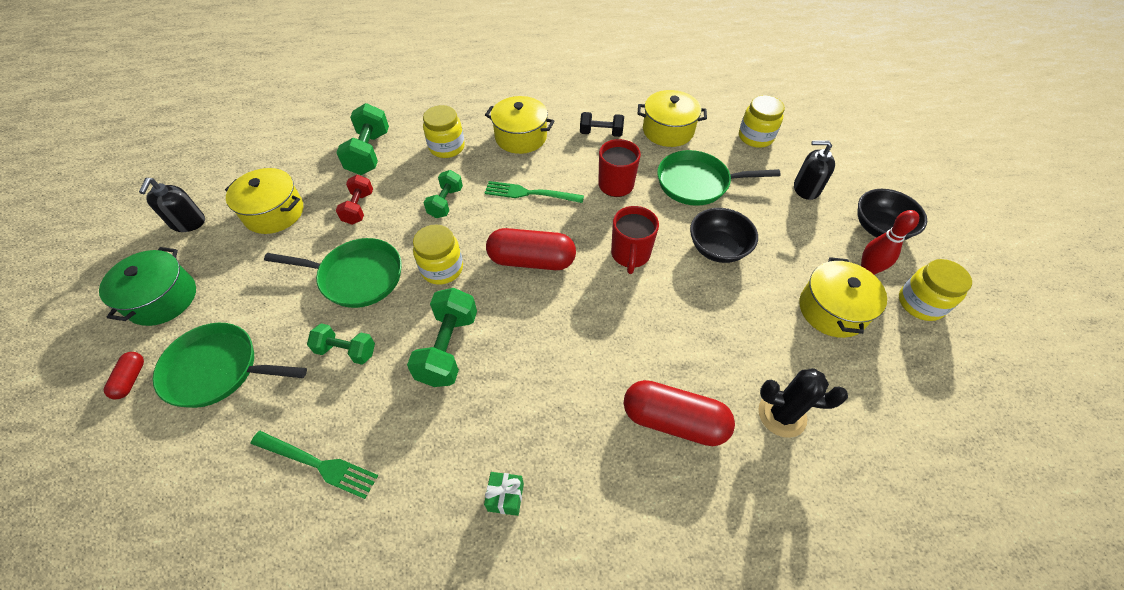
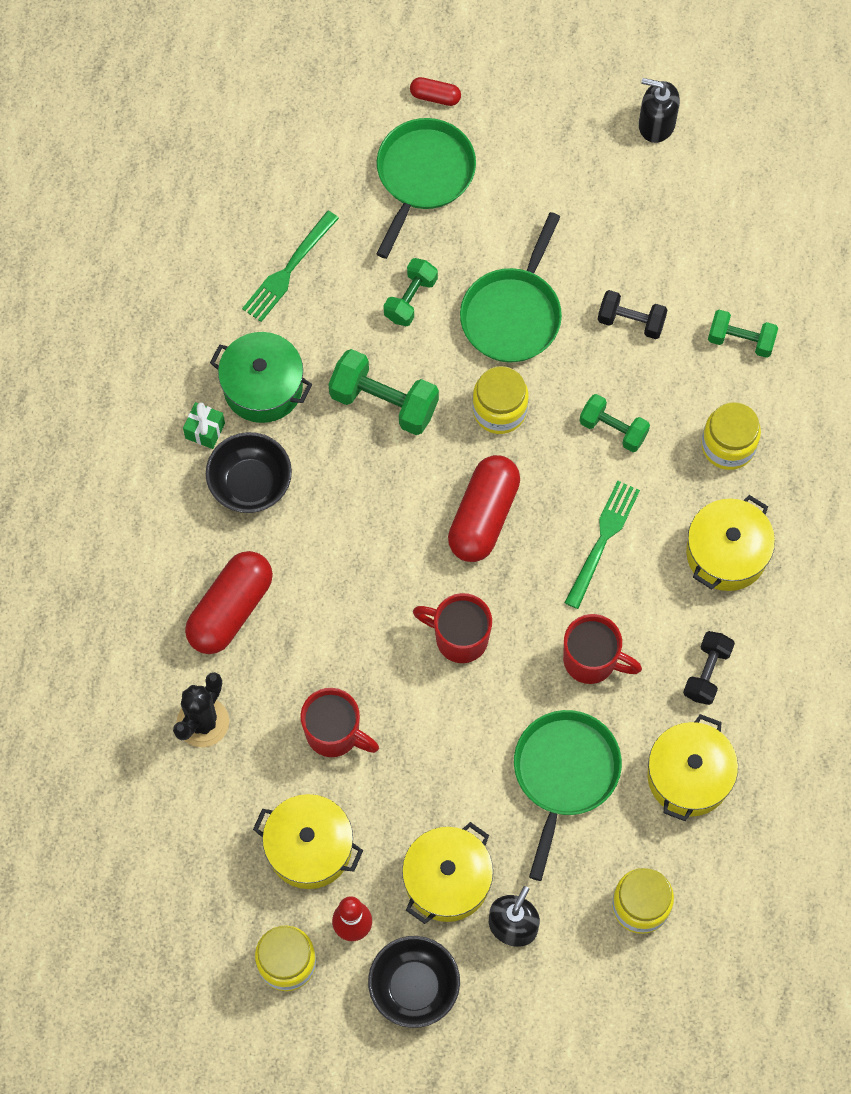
camera: 105 degrees right, 15 degrees up
(162, 299) = (537, 111): green pot -> green pot (263, 387)
(274, 212) = (648, 221): yellow pot -> yellow pot (447, 880)
(359, 208) = (631, 321): red dumbbell -> black dumbbell
(369, 153) = (741, 340): green dumbbell -> green dumbbell, size x0.64
(717, 248) = (440, 751): black bowl -> black bowl (250, 483)
(739, 315) = (334, 733): none -> red mug

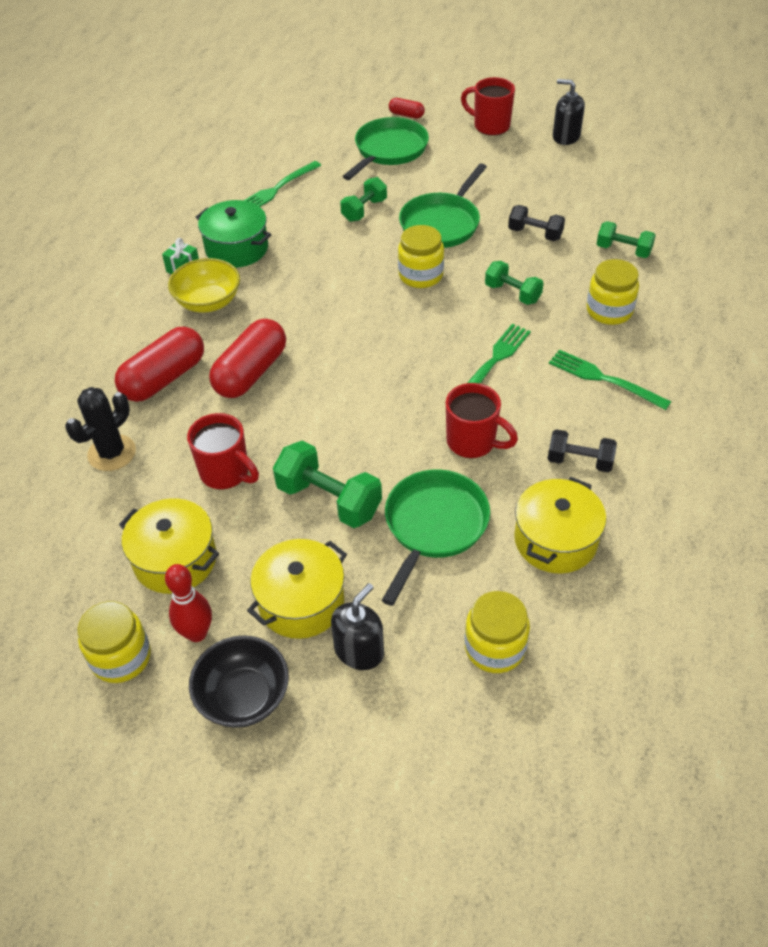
camera: 10 degrees right, 20 degrees down
(250, 483) = (208, 302): black bowl -> yellow bowl
(384, 402) = (329, 264): green dumbbell -> green dumbbell (329, 500)
(459, 638) = (356, 415): red mug -> red mug (490, 126)
(483, 516) = (394, 337): red capsule -> red capsule (251, 372)
(707, 672) = (579, 461): black dumbbell -> black dumbbell turned 75 degrees clockwise
(726, 553) = (603, 379): yellow pot -> green fork

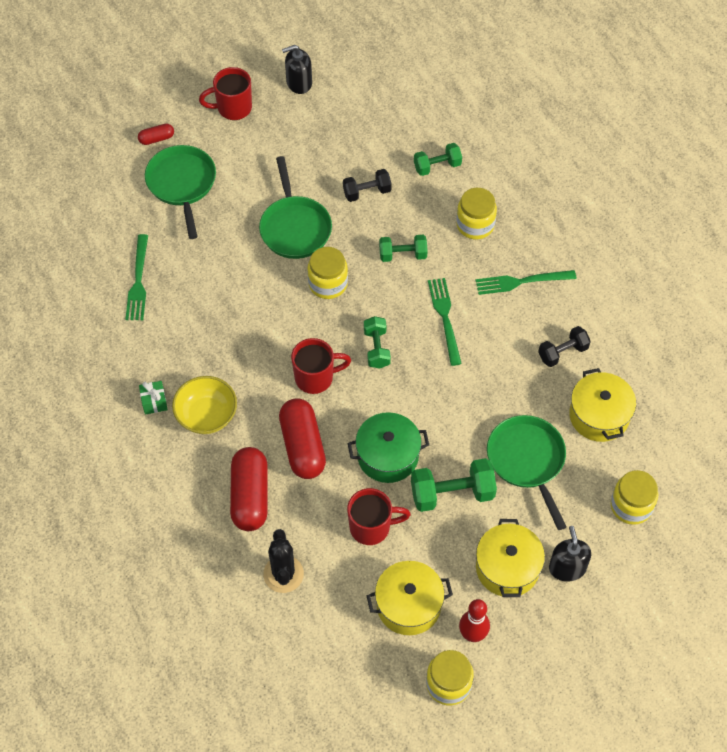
camera: 45 degrees left, 10 degrees up
(237, 248) = (172, 356): green pot -> green pot (388, 456)
(243, 696) = (537, 644): black bowl -> none
(364, 210) = (226, 254): green dumbbell -> green dumbbell (376, 348)
(473, 442) = (492, 387): red mug -> red mug (315, 378)

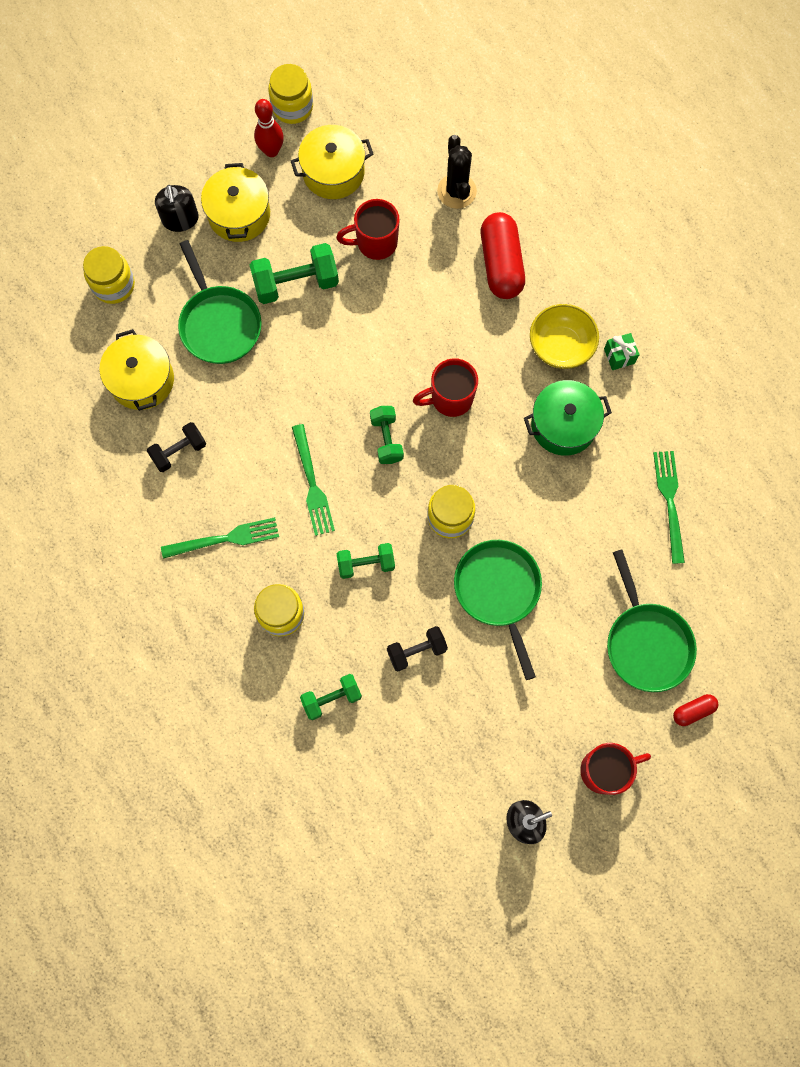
camera: 175 degrees right, 15 degrees up
(302, 446) = (454, 320): red capsule -> none
(388, 456) = (364, 317): green pot -> green pot (563, 425)

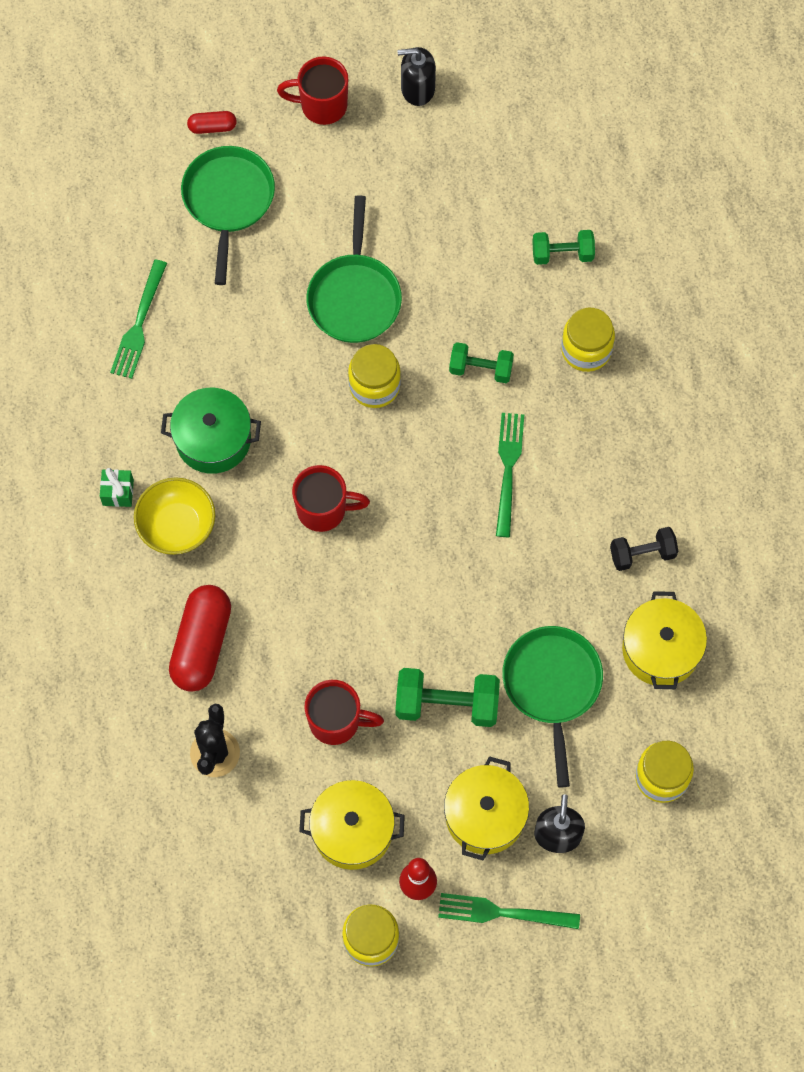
camera: 160 degrees left, 5 degrees down
(225, 538) = (620, 444): green fork -> green fork (502, 913)
(386, 439) = (410, 489): green dumbbell -> none
(416, 651) = (460, 269): black dumbbell -> none

